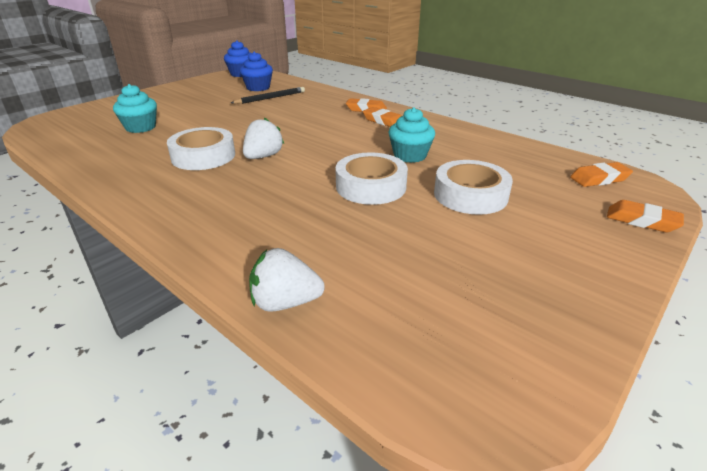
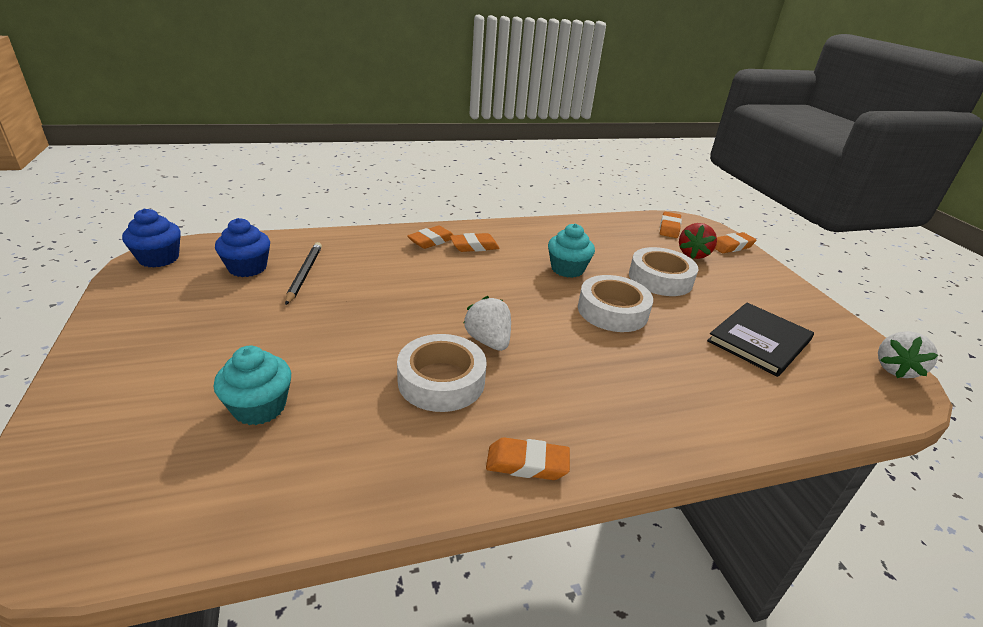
camera: 60 degrees left, 0 degrees up
(141, 200) = (527, 464): none -> orange eraser
(285, 302) = (780, 423): white strawberry -> white strawberry (895, 369)
(433, 270) = (759, 341): none -> black book
(564, 202) = (693, 254): none -> red strawberry

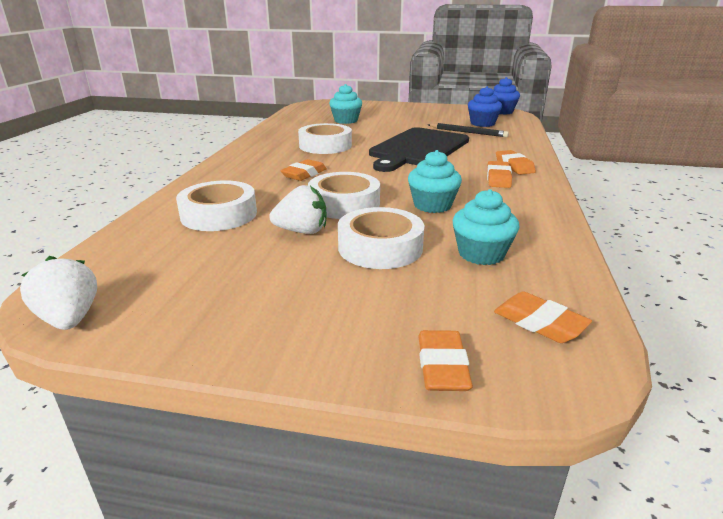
camera: 120 degrees right, 5 degrees down
(405, 299) = (418, 149): none -> black cutting board
(488, 341) = (349, 160): white strawberry -> white strawberry (302, 231)
(527, 464) = (246, 150): orange eraser -> orange eraser (304, 174)
(622, 245) = (481, 254): none -> turquoise cupcake
(693, 254) = (430, 302): red strawberry -> none
(719, 377) = (219, 214): none -> white tape
(759, 341) = (224, 254): black book -> none

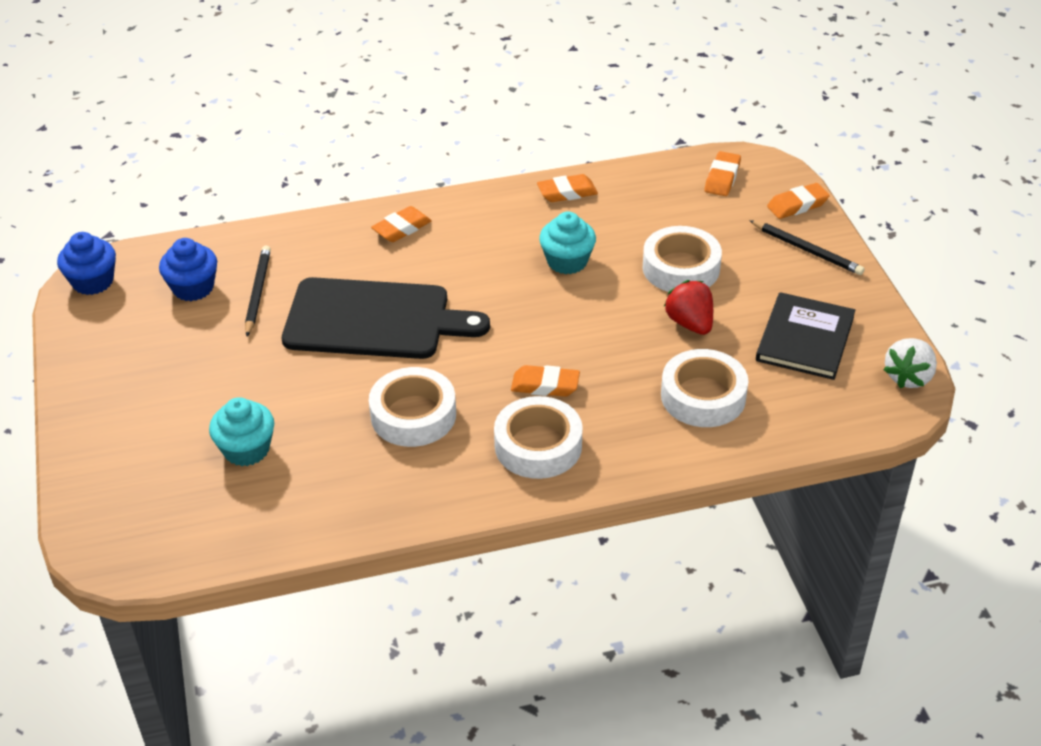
camera: 115 degrees left, 15 degrees up
(209, 278) = (805, 339): none -> black book
(302, 231) = (690, 323): white strawberry -> red strawberry
(339, 335) = (807, 250): none -> black pencil
(344, 204) = (608, 320): white tape -> white tape (538, 445)
(481, 254) = (647, 215): turquoise cupcake -> none
(498, 178) = (455, 233): orange eraser -> orange eraser (567, 192)

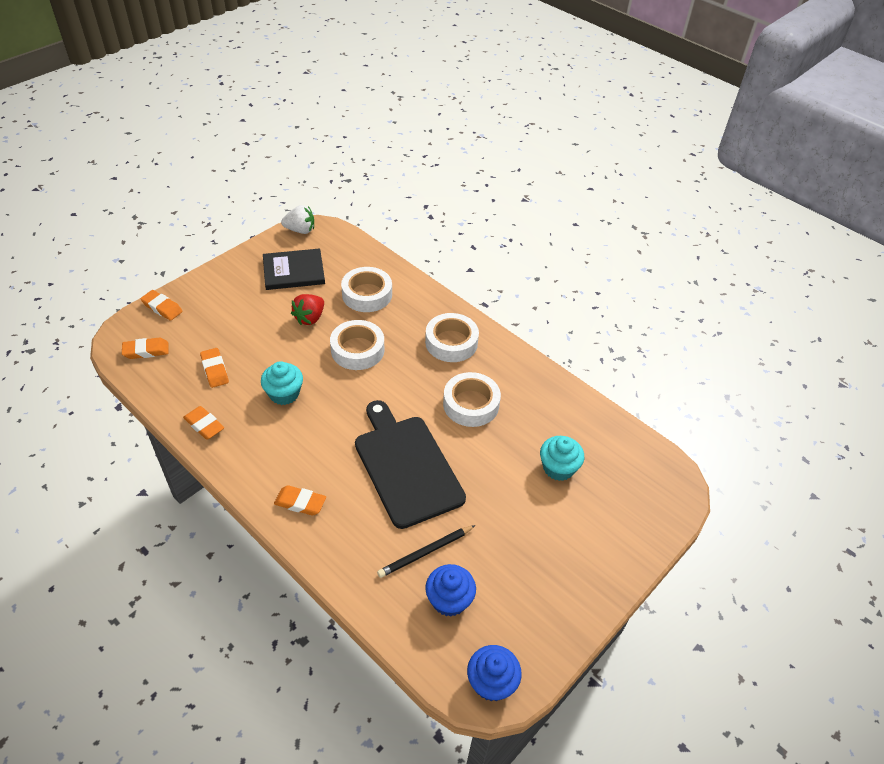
camera: 125 degrees left, 5 degrees up
(545, 385) = (404, 358): orange eraser -> orange eraser (215, 370)
(681, 268) = (259, 338): white tape -> white tape (357, 350)
(807, 250) = (209, 291): black pencil -> none

